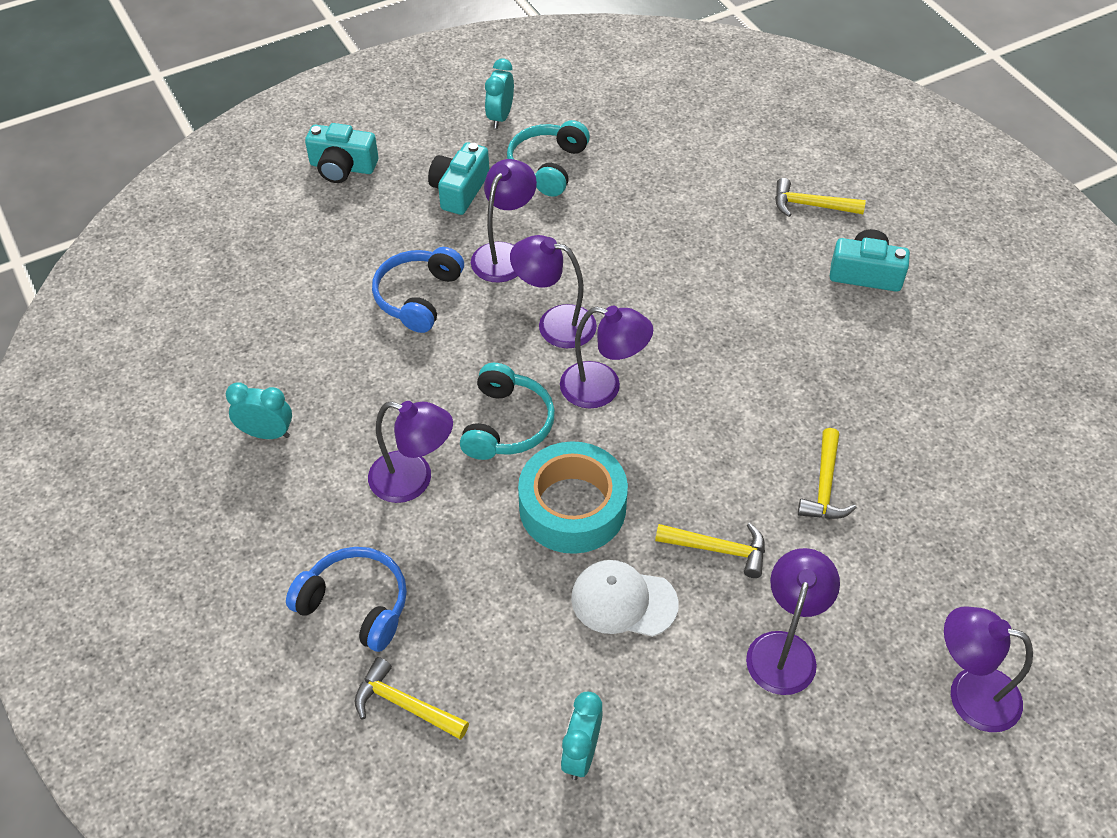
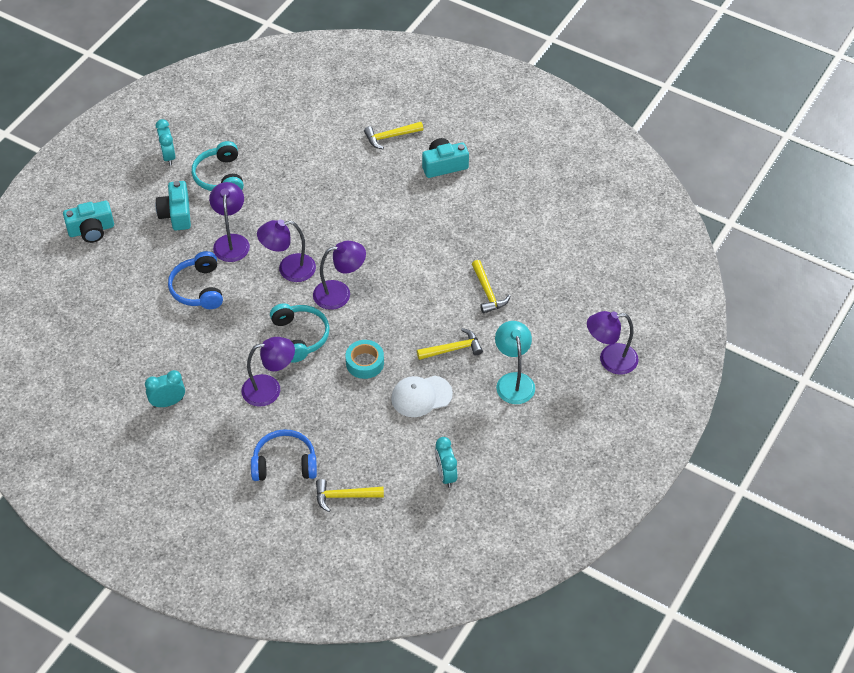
camera: 30 degrees left, 0 degrees up
(572, 507) = (365, 363): turquoise tape -> turquoise tape, size x0.60
(784, 649) = (513, 381): purple lamp -> turquoise lamp

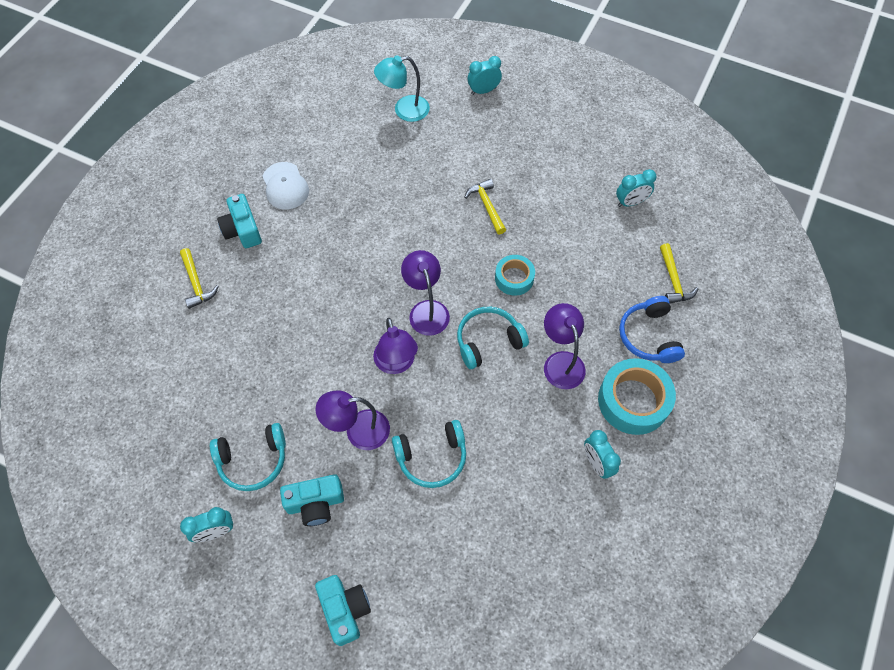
camera: 95 degrees left, 10 degrees up
(198, 288) = (432, 457): blue headphones -> turquoise headphones
(220, 439) = (633, 401): none -> turquoise tape
(421, 396) = (546, 228): white cap -> white cap (285, 186)
(487, 292) = (414, 182): yellow hammer -> none
(513, 381) = (517, 158): turquoise lamp -> turquoise lamp (404, 110)
(610, 360) = (483, 91): purple lamp -> turquoise clock

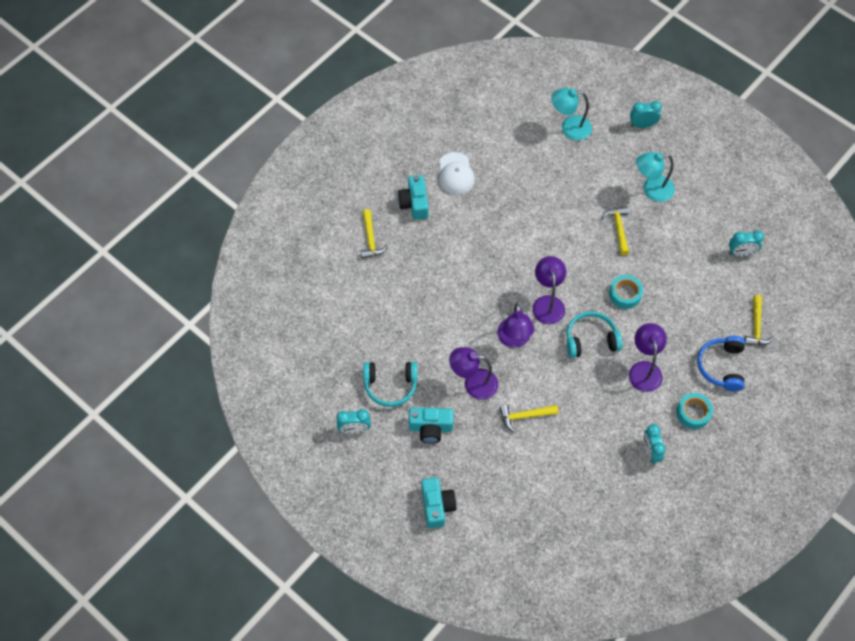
camera: 15 degrees right, 0 degrees up
(432, 457) = (525, 416): turquoise headphones -> yellow hammer
(512, 156) = (651, 190): none -> turquoise lamp
(633, 401) = (693, 413): turquoise tape -> turquoise tape, size x0.60

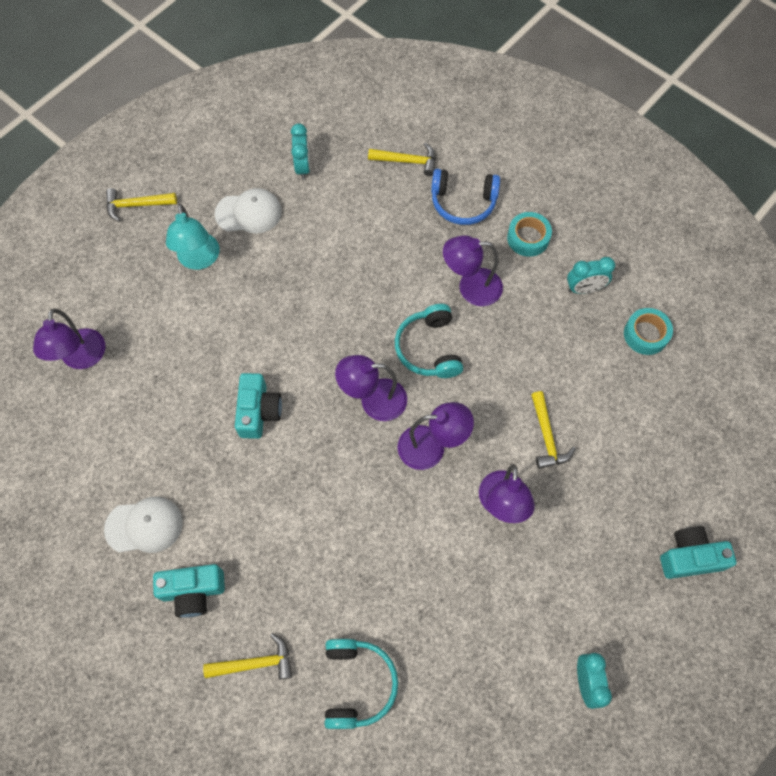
camera: 90 degrees left, 5 degrees up
(390, 385) = (511, 626): turquoise headphones -> turquoise headphones (357, 683)
(430, 428) = (574, 566): turquoise camera -> turquoise camera (258, 411)
(569, 128) = (82, 358): turquoise lamp -> purple lamp
(618, 228) = (258, 304): yellow hammer -> yellow hammer (137, 205)
(625, 294) = (360, 303): turquoise tape -> turquoise tape (645, 334)
(642, 125) = (90, 264): turquoise clock -> none
(695, 219) = (249, 213): none -> white cap

